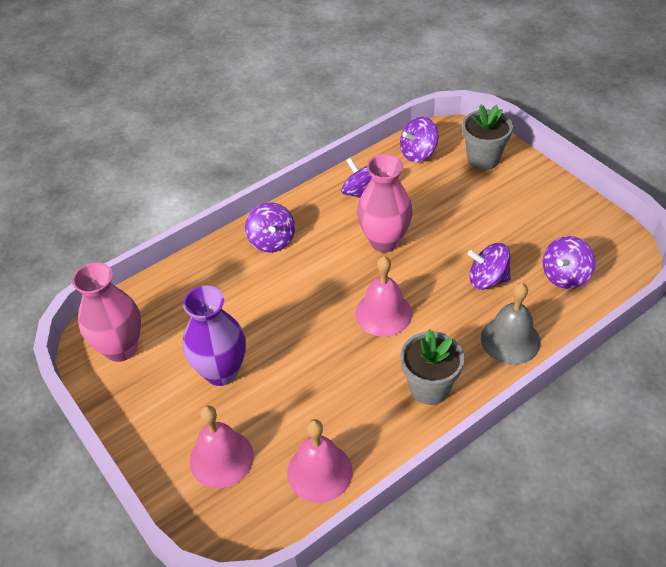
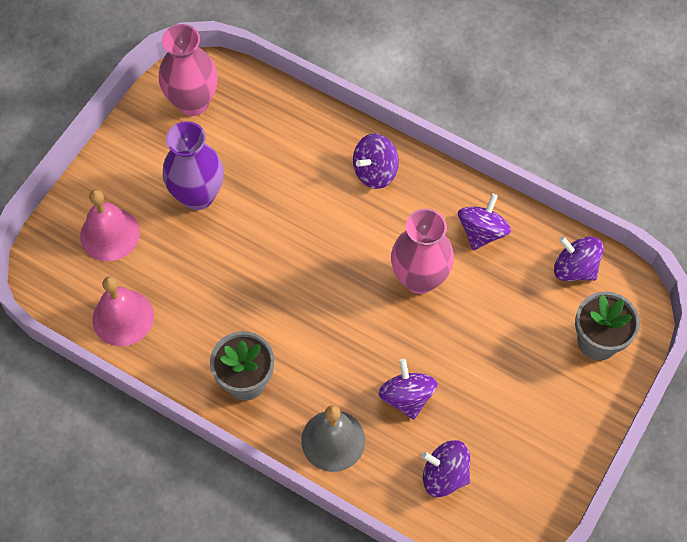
camera: 65 degrees right, 15 degrees up
(383, 313) = (320, 310): pink bell -> none

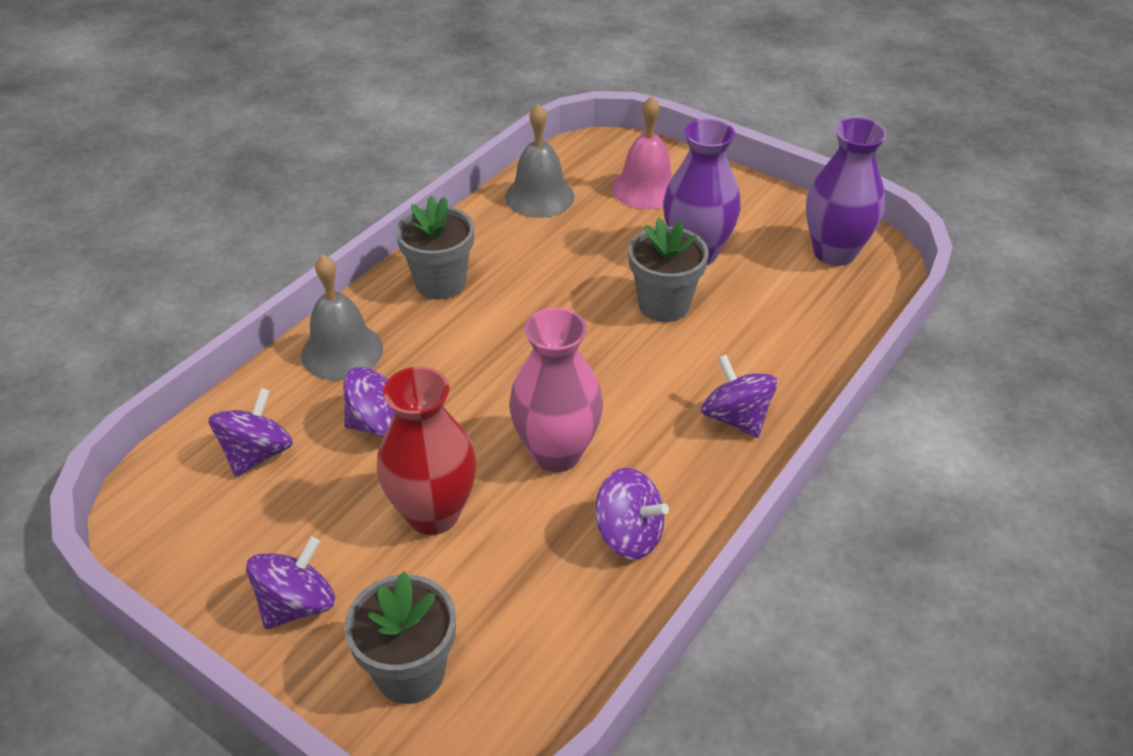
camera: 95 degrees right, 20 degrees down
(123, 317) = (539, 196): pink bell -> grey bell
(193, 102) = (834, 252): pink vase -> purple vase
(262, 217) = (663, 305): none -> grey flower pot
(481, 348) = (433, 513): none -> red vase
(575, 268) = (550, 657): purple spinning top -> purple spinning top (297, 604)

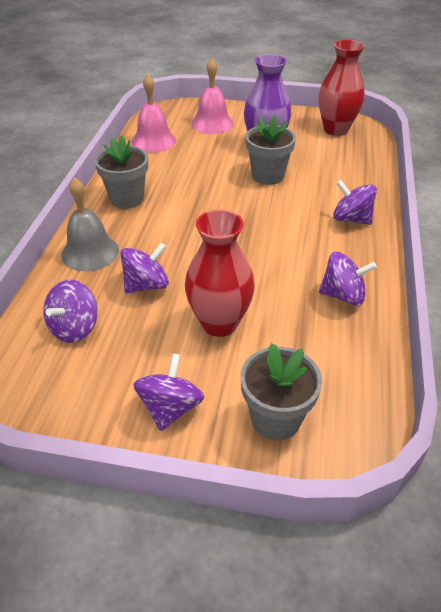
camera: 25 degrees left, 0 degrees up
(257, 454) = (75, 328): purple spinning top -> purple spinning top turned 150 degrees counterclockwise
(539, 196) = (153, 141): grey bell -> pink bell
(556, 453) = (268, 266): pink vase -> none
(834, 252) = (336, 129): purple vase -> red vase

